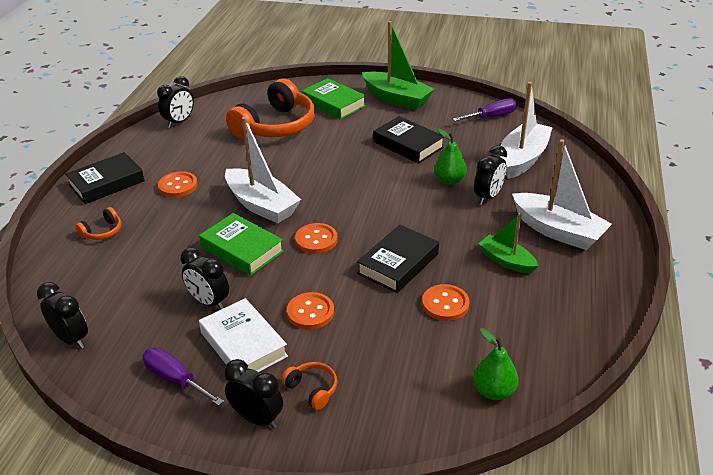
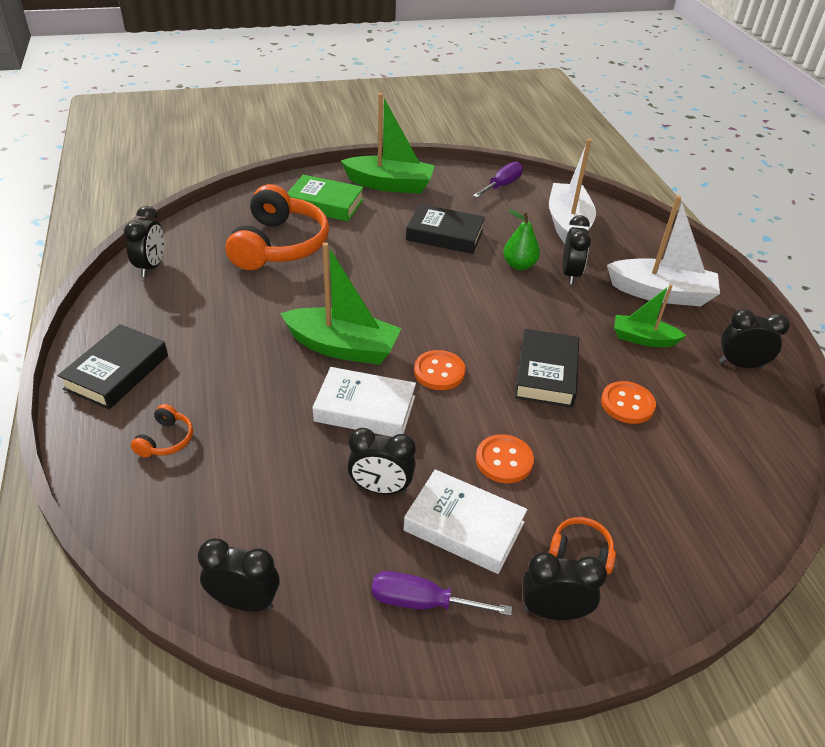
camera: 30 degrees left, 5 degrees up
(178, 186) = (218, 350): orange button -> none
(242, 249) = (365, 408): green book -> white book
(261, 205) = (342, 347): white boat -> green boat
(494, 391) = (746, 483): green pear -> none
(579, 304) = (740, 364): none -> black clock

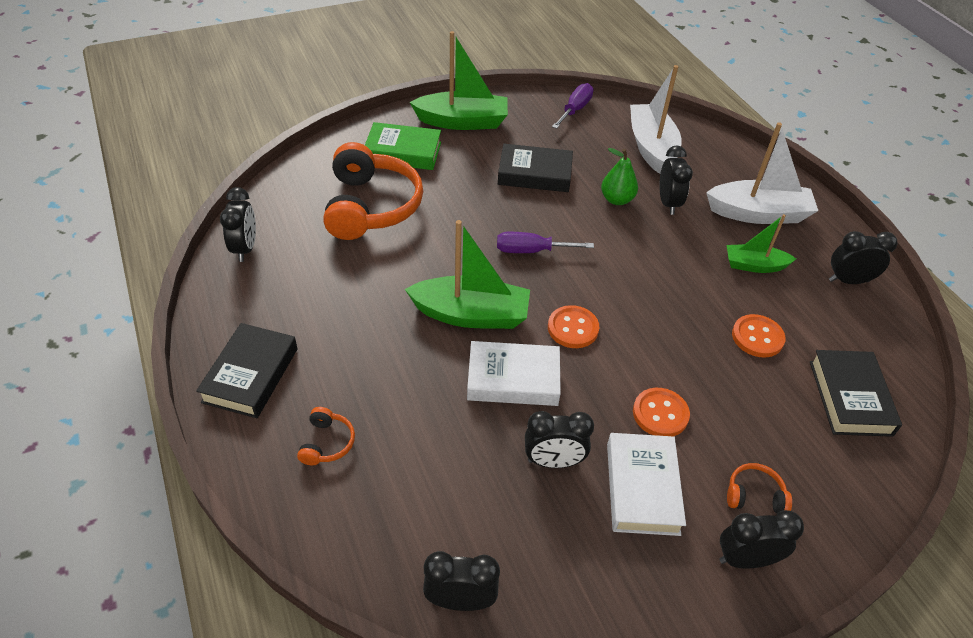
camera: 10 degrees left, 5 degrees up
(422, 602) = (626, 571): purple screwdriver -> purple screwdriver (531, 251)
(464, 526) = (642, 488): white book -> white book turned 75 degrees clockwise
(546, 373) = (674, 315): black book -> black book (850, 398)

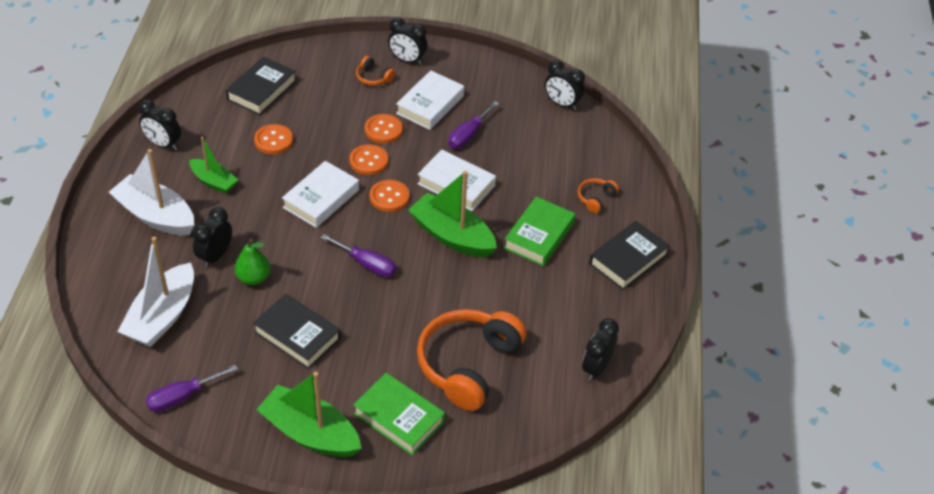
camera: 150 degrees left, 0 degrees up
(374, 358) = (539, 235): none -> green book
(553, 461) = (468, 135): black clock -> purple screwdriver
(635, 362) = (369, 161): none -> orange button
(638, 295) = (321, 198): none -> white book

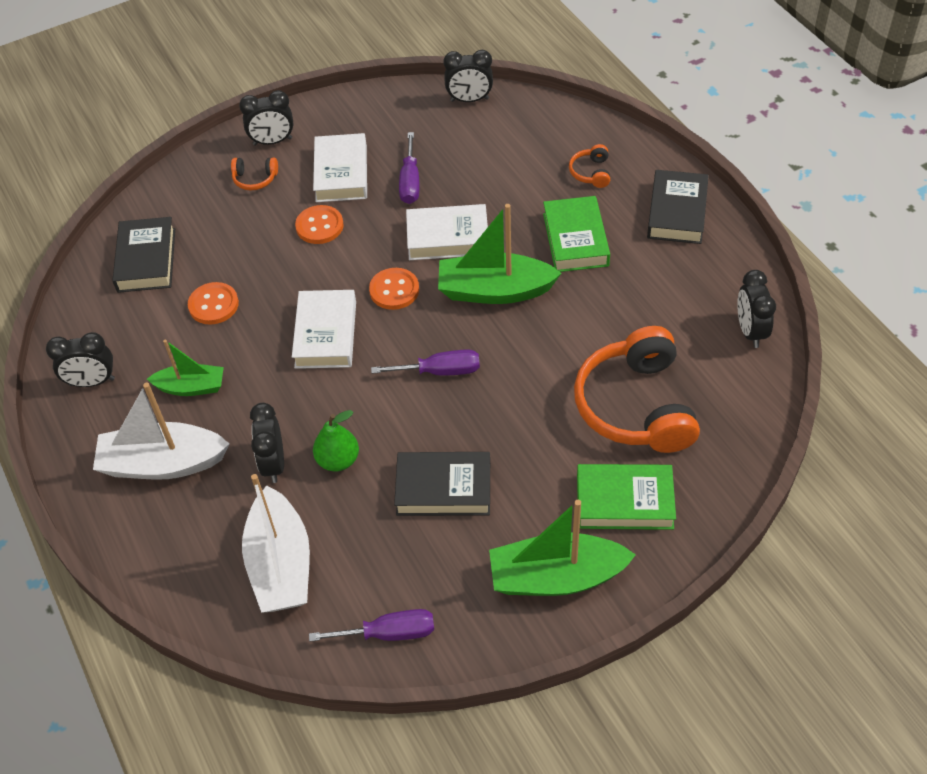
camera: 30 degrees left, 5 degrees up
(182, 397) = (389, 633): purple screwdriver -> purple screwdriver turned 120 degrees counterclockwise
(369, 161) = (336, 266): orange button -> none

